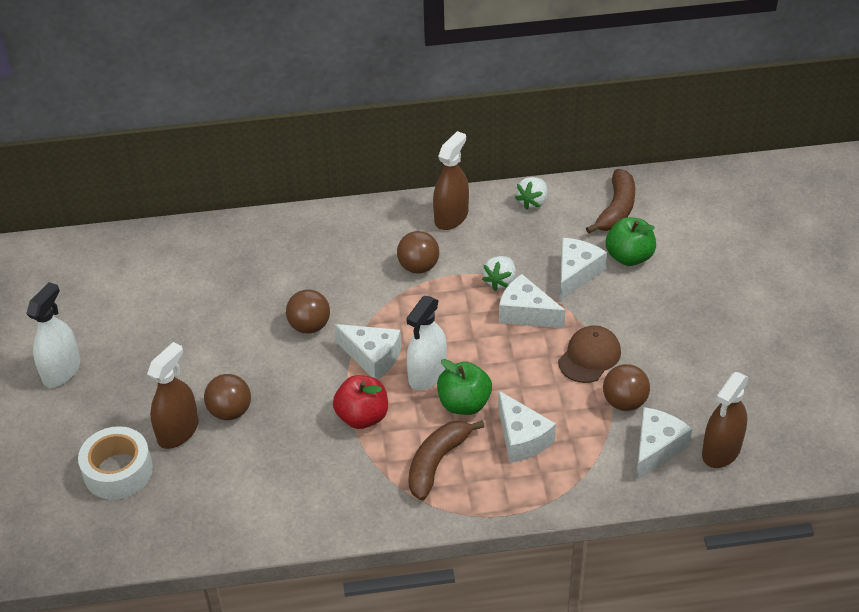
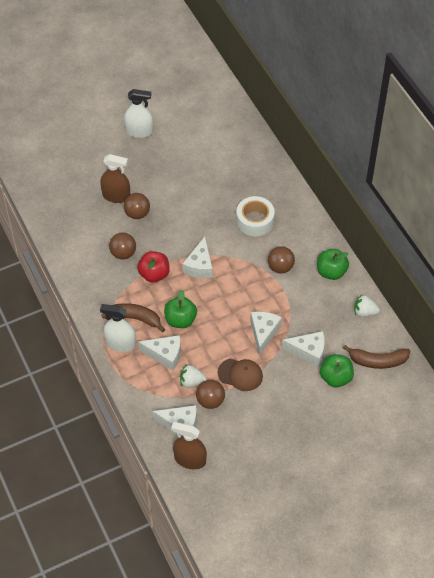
camera: 70 degrees right, 10 degrees up
(118, 471) = (82, 181): white tape -> white tape (255, 221)
(309, 326) = (212, 229): brown ball -> brown ball (123, 253)
(427, 374) = (196, 296): white spray bottle -> white spray bottle (120, 343)
(451, 217) = (331, 272): brown spray bottle -> green apple
(500, 281) = (285, 313): white strawberry -> white strawberry (192, 382)
(521, 438) = (165, 355): white cheese -> white cheese turned 120 degrees counterclockwise

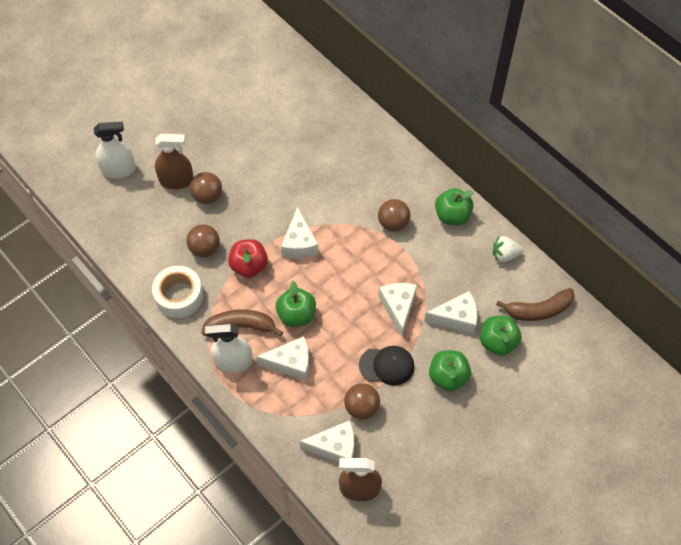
camera: 15 degrees left, 5 degrees up
(139, 131) = (182, 98): white spray bottle -> white spray bottle (119, 170)
(192, 382) = (332, 389): white strawberry -> none
(240, 374) = (387, 365): brown cap -> black cap
(255, 221) = (347, 174): white tape -> white tape (179, 296)
(286, 394) = (448, 377): none -> green apple

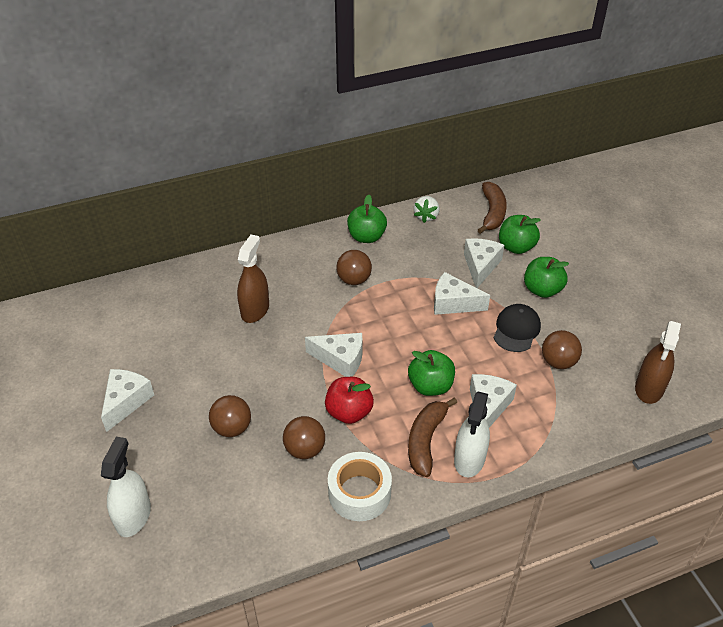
camera: 70 degrees left, 15 degrees down
(176, 180) = (190, 454): brown spray bottle -> brown spray bottle (255, 310)
(335, 447) = (598, 396): white cheese -> white cheese (126, 401)

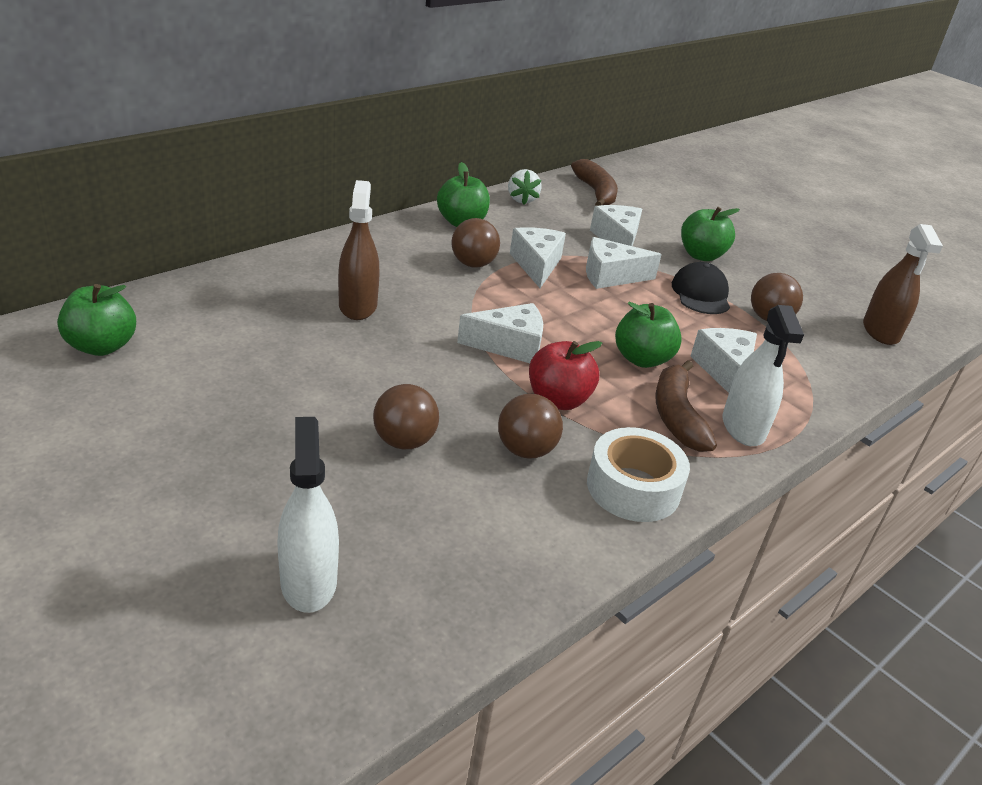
camera: 25 degrees left, 10 degrees down
(126, 401) = (215, 433): white cheese -> white cheese (536, 265)
(516, 247) = (644, 220): green apple -> green apple (101, 346)

